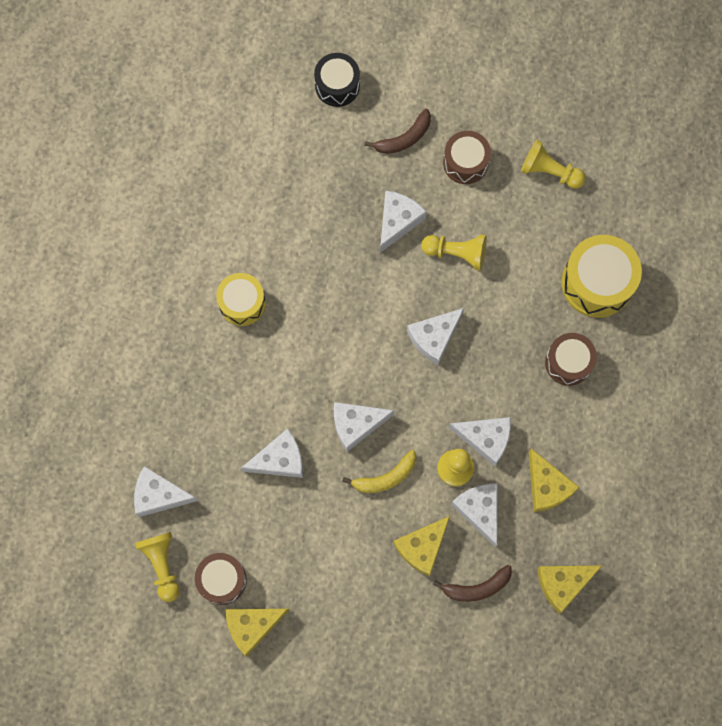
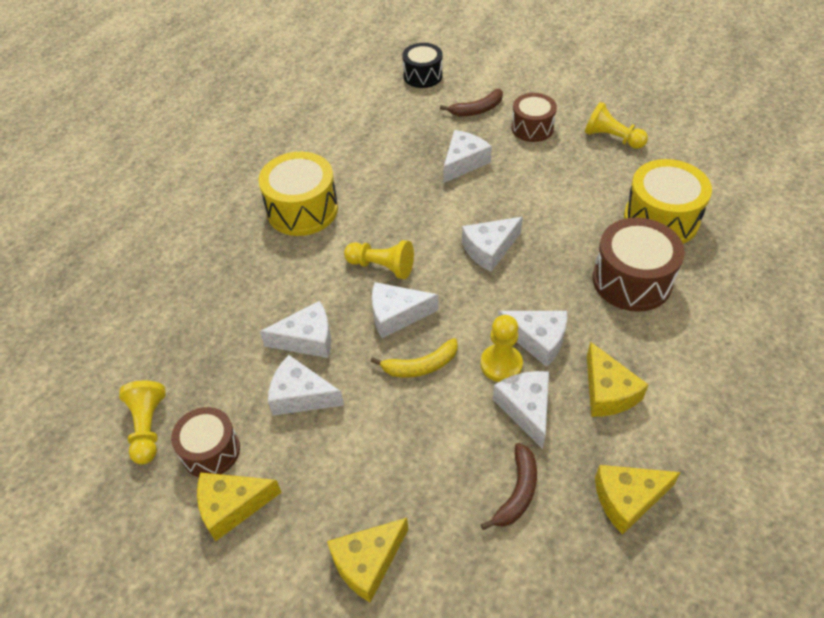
camera: 10 degrees right, 25 degrees down
(159, 495) = (168, 360): white cheese -> white cheese (300, 396)
(242, 303) = (302, 210): yellow drum -> yellow drum, size x1.55
(422, 547) = (454, 440): yellow cheese -> yellow cheese (367, 562)
(456, 253) = (518, 188): yellow pawn -> yellow pawn (382, 267)
(477, 587) = (517, 492): brown banana -> brown banana turned 60 degrees counterclockwise
(568, 362) = (632, 280): brown drum -> brown drum, size x1.55

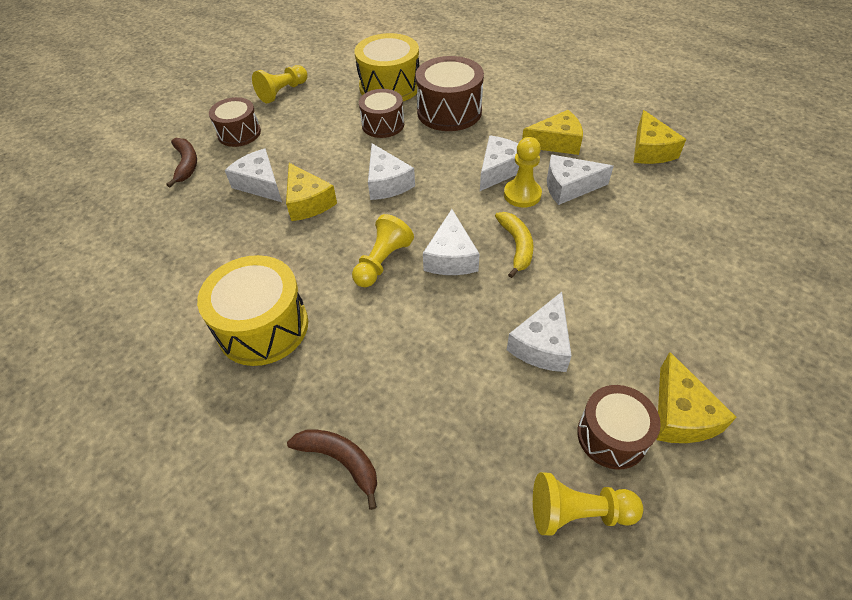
camera: 80 degrees left, 0 degrees up
(307, 339) = (467, 334): white cheese -> none
(367, 562) = (725, 304): yellow cheese -> yellow cheese (308, 202)
(423, 76) = (97, 197): black drum -> none
(517, 492) = (648, 203): brown banana -> brown banana (340, 461)
(584, 228) = (383, 125): none -> brown drum

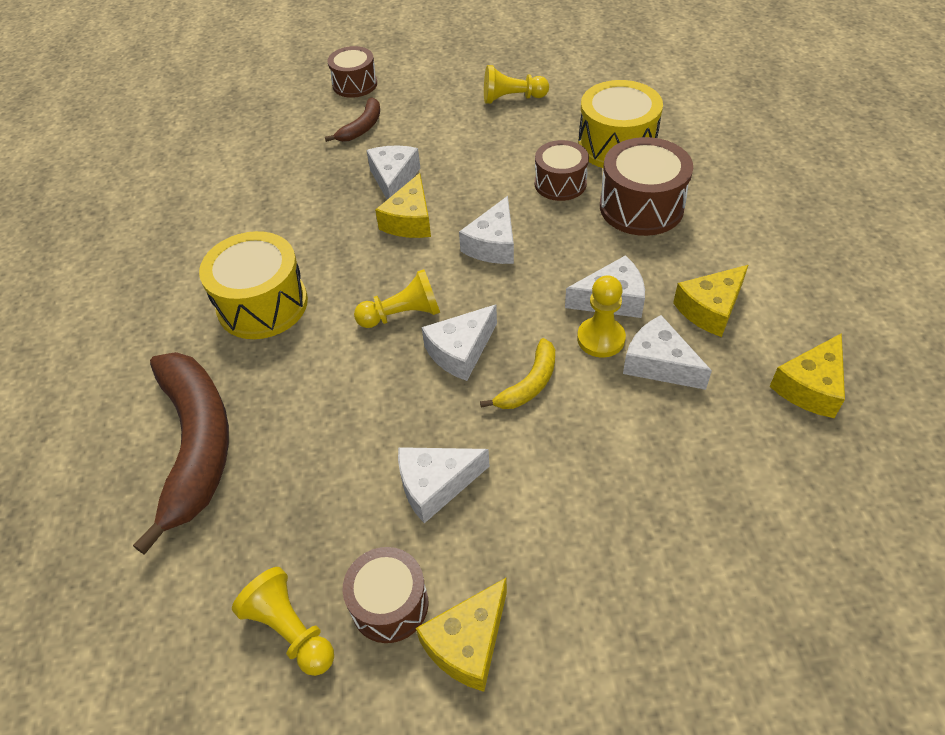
camera: 45 degrees right, 0 degrees up
(239, 133) = (431, 121): brown drum -> brown drum (355, 84)
(340, 461) = (196, 444): brown banana -> brown banana, size x2.07
(556, 142) = (710, 309): yellow cheese -> yellow cheese turned 105 degrees clockwise

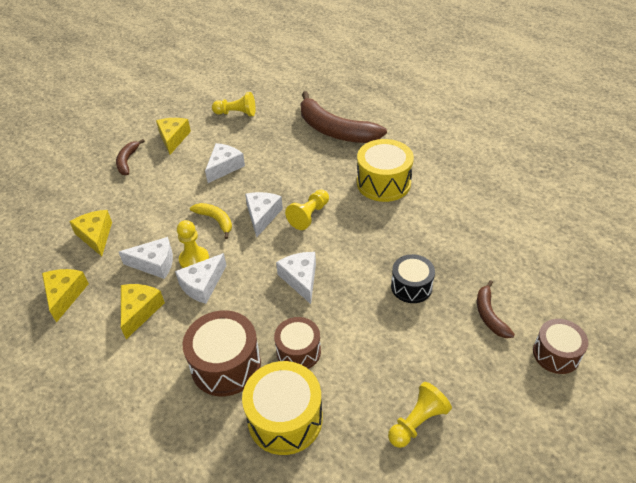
camera: 140 degrees right, 5 degrees down
(389, 604) = (209, 133): brown drum -> none
(394, 180) = (411, 286): white cheese -> black drum
(410, 220) = (366, 266): yellow cheese -> yellow cheese (96, 236)
(529, 384) = (215, 220): yellow banana -> yellow banana turned 135 degrees clockwise
(599, 635) = (127, 161): none -> brown banana

